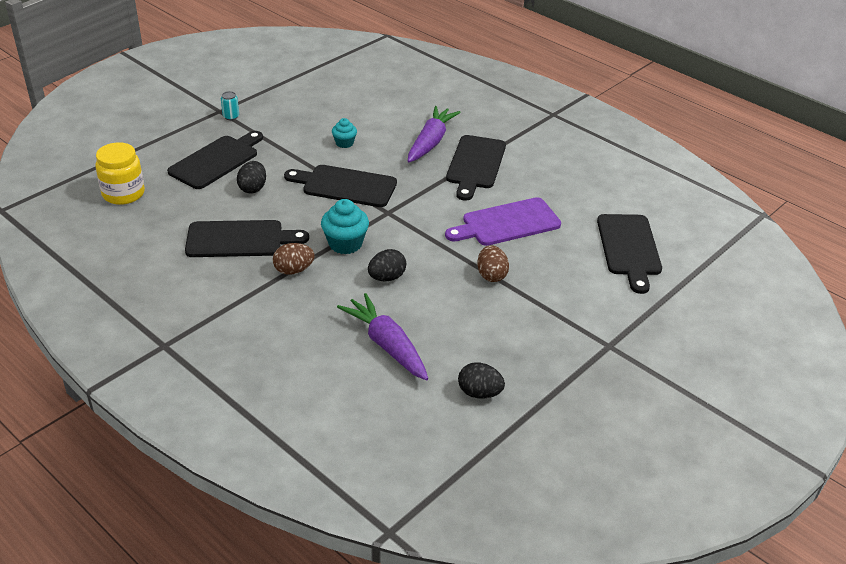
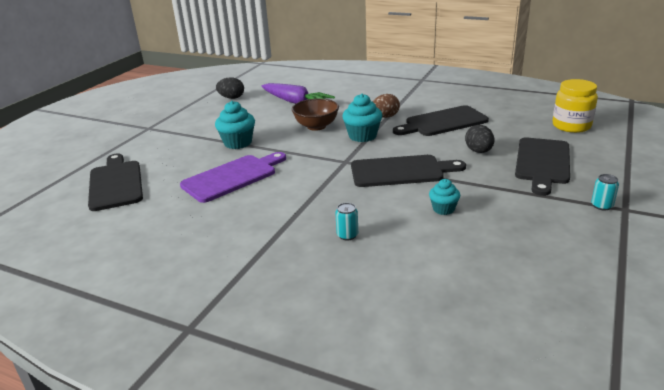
camera: 165 degrees right, 10 degrees down
(387, 278) = (316, 126): black egg -> brown bowl
(431, 142) = (347, 235): purple carrot -> turquoise can
(475, 165) = (282, 222): black cutting board -> none
(491, 275) = (238, 143): brown egg -> turquoise cupcake

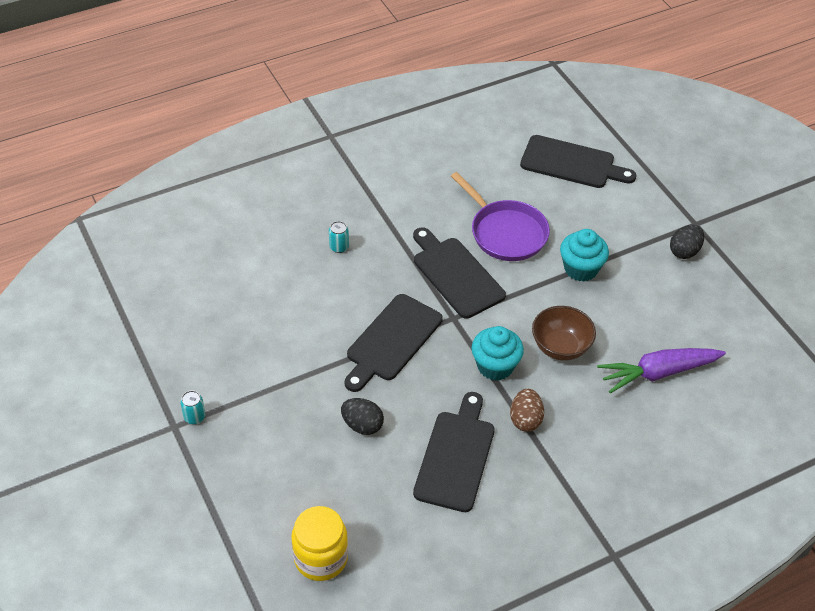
camera: 125 degrees right, 20 degrees up
(231, 98) = (734, 326): black egg -> black egg (684, 251)
(233, 177) = (505, 232): purple cutting board -> purple pan
(443, 209) = (306, 321): turquoise cupcake -> none
(542, 163) = (289, 450): black cutting board -> black cutting board (456, 274)

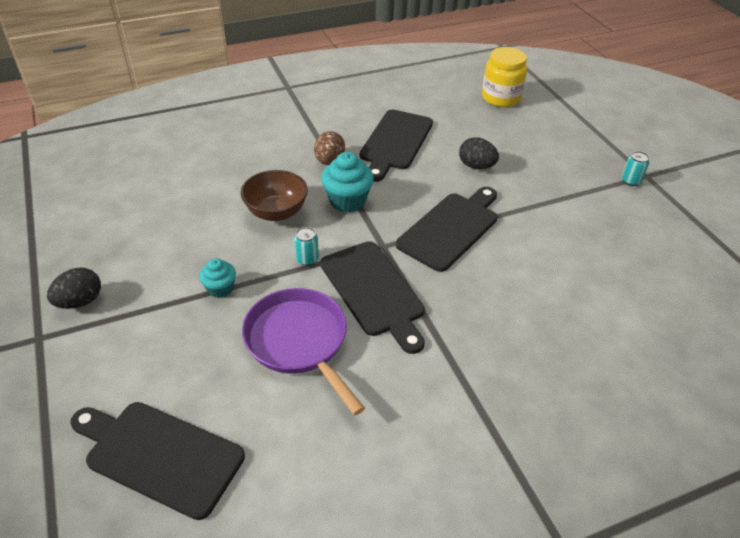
camera: 175 degrees left, 5 degrees down
(339, 247) = (521, 336): turquoise can -> turquoise can (307, 259)
(581, 269) = (220, 288): turquoise cupcake -> turquoise cupcake, size x0.61
(658, 373) = (190, 186): purple carrot -> none

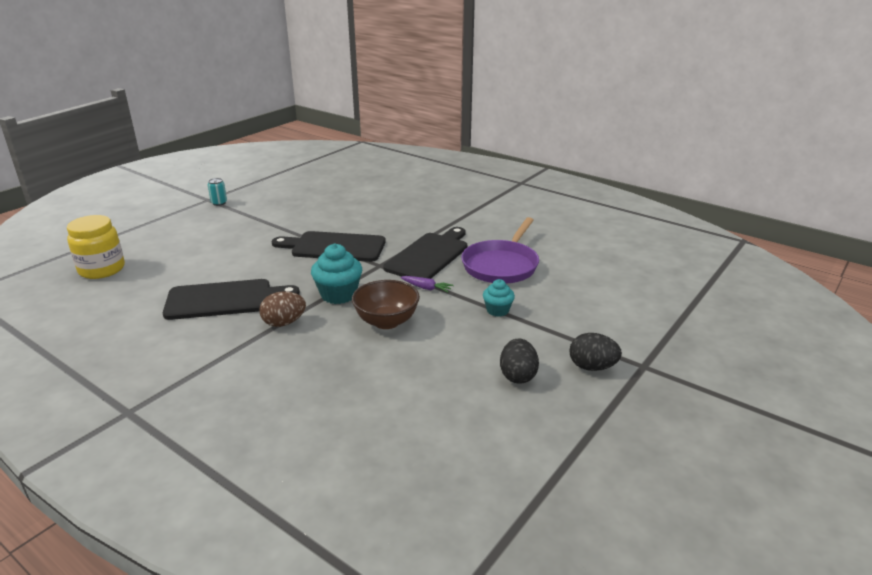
camera: 120 degrees left, 15 degrees down
(159, 455) = (629, 276): black cutting board -> none
(307, 259) = (426, 288): turquoise can -> purple carrot
(476, 166) = (239, 255): black egg -> black egg (517, 376)

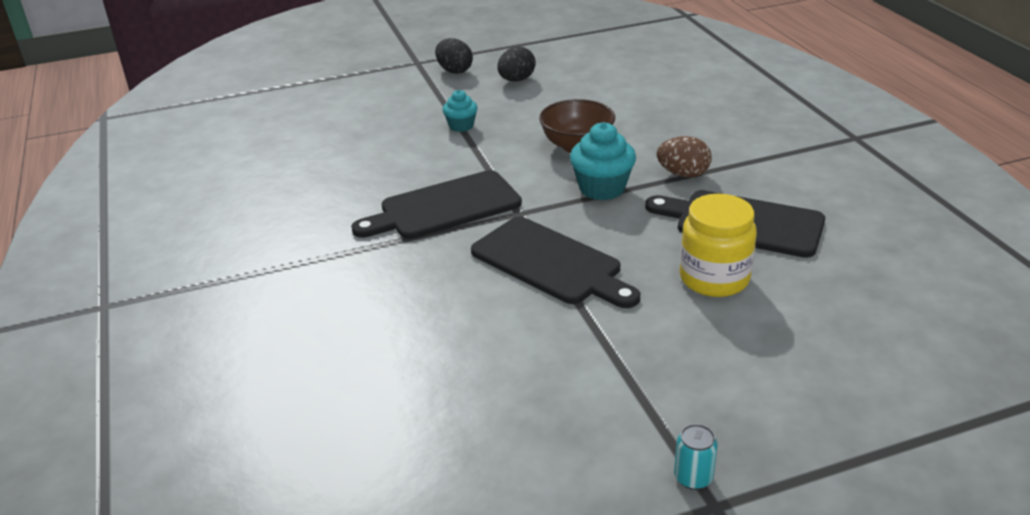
camera: 145 degrees left, 5 degrees up
(102, 269) = (930, 338): yellow jar -> yellow jar (714, 278)
(426, 288) = (499, 167): purple carrot -> none
(501, 265) = (384, 168): purple pan -> none

